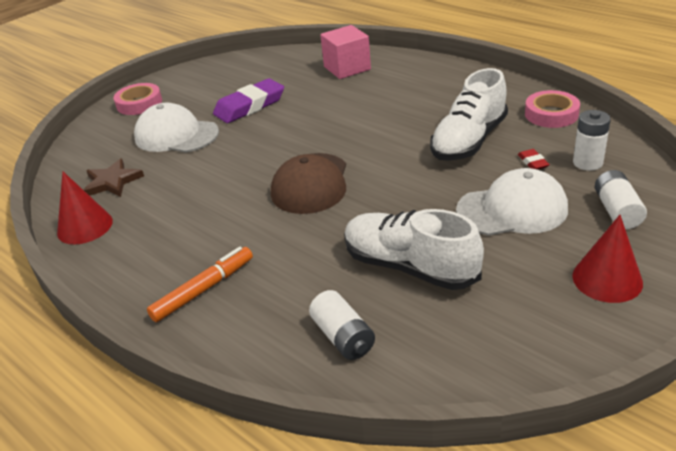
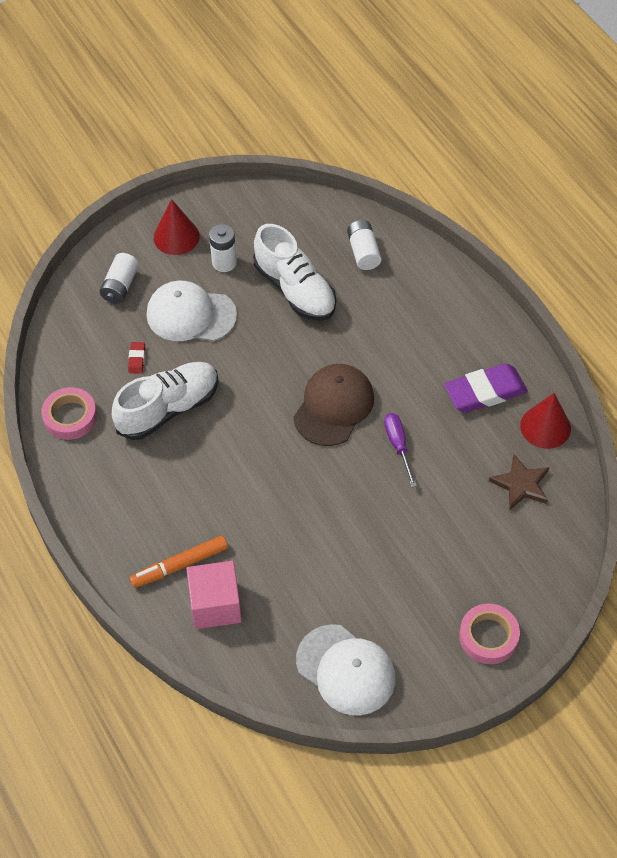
camera: 165 degrees left, 20 degrees up
(176, 135) = (449, 542): white cap -> white cap (346, 670)
(203, 289) = (449, 321): orange marker -> orange marker (180, 565)
(236, 175) = (398, 446): none -> purple screwdriver
(249, 106) = (356, 568): purple eraser -> purple eraser (485, 392)
(587, 163) = (96, 341): white battery -> white battery (224, 262)

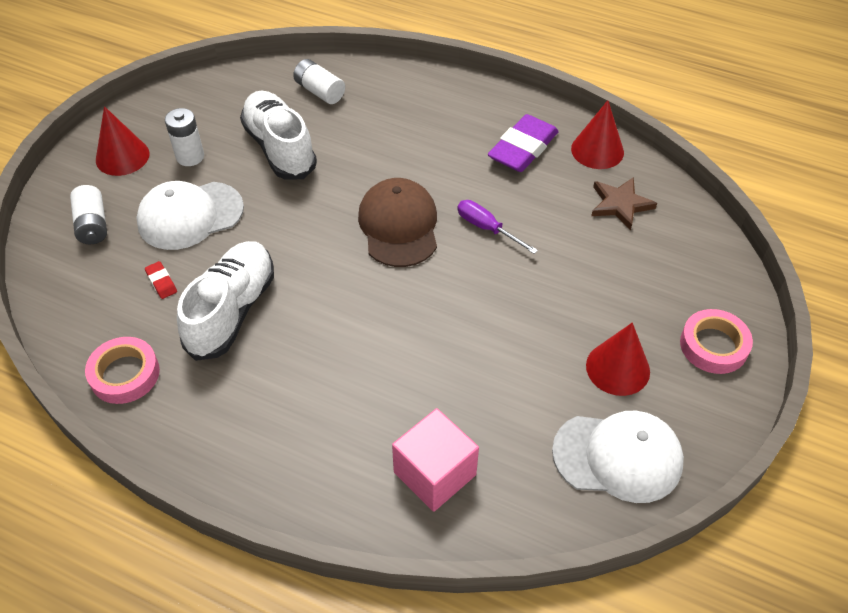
camera: 35 degrees left, 5 degrees down
(180, 565) = (364, 456): orange marker -> none
(295, 290) = (280, 148): white shoe -> white shoe turned 135 degrees counterclockwise
(401, 610) = (617, 368): none -> red cone

